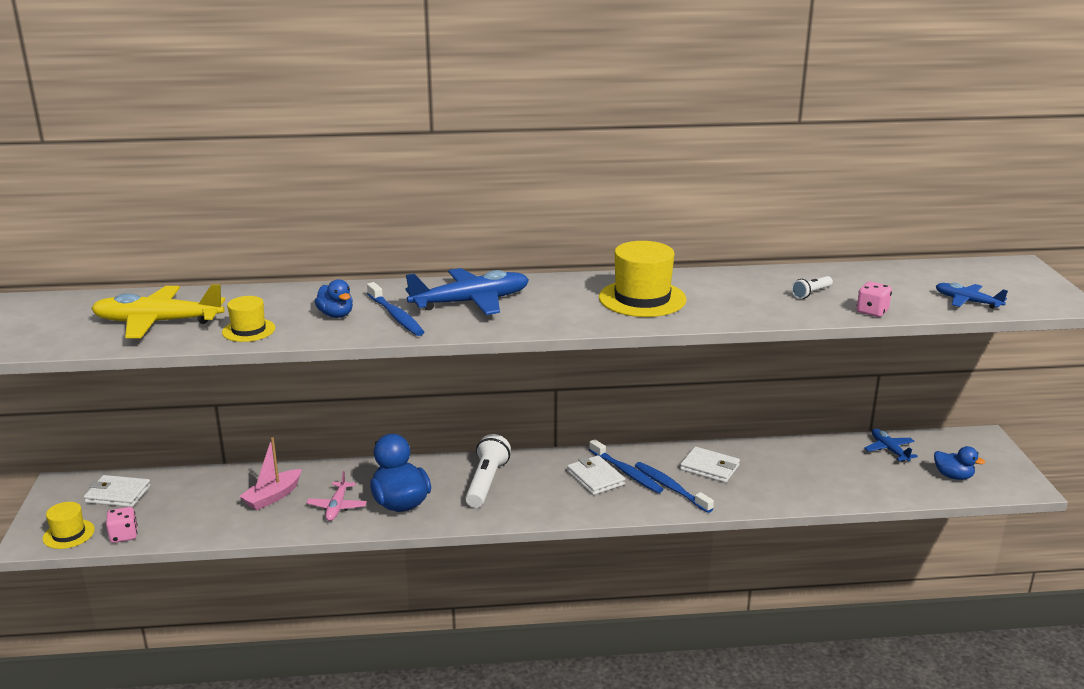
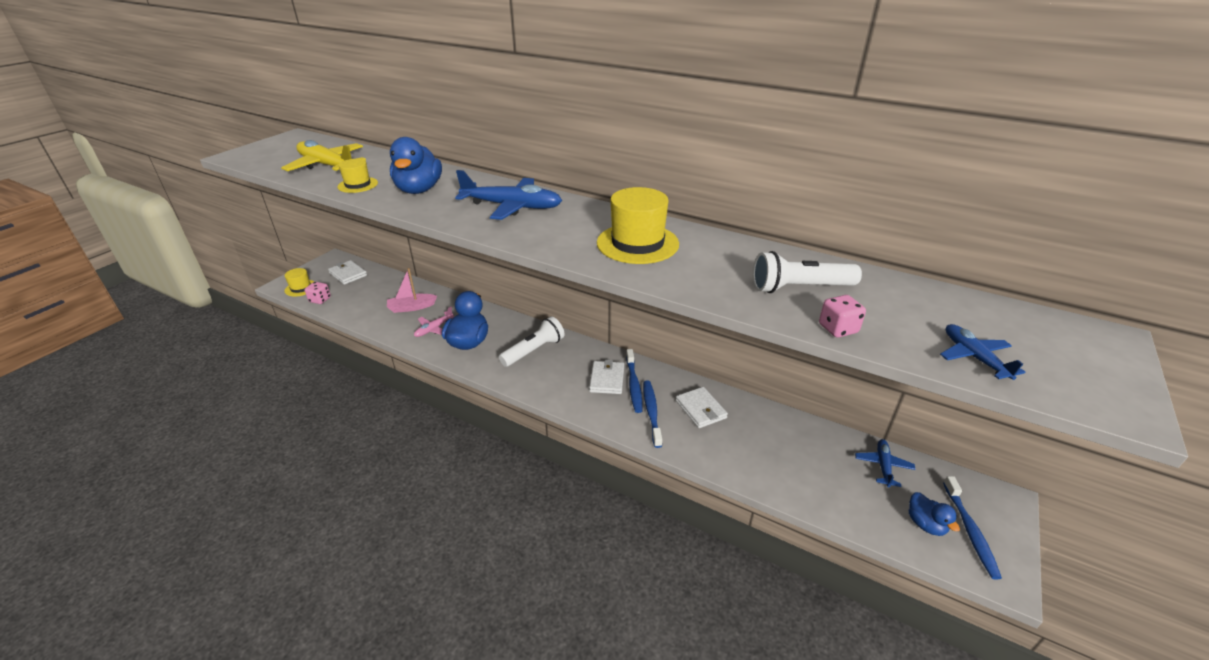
camera: 35 degrees right, 10 degrees up
(336, 315) = (419, 190): blue duck -> blue duck, size x1.78
(396, 316) = (450, 202): blue toothbrush -> blue toothbrush (970, 531)
(811, 293) = (799, 288): white flashlight -> white flashlight, size x1.90

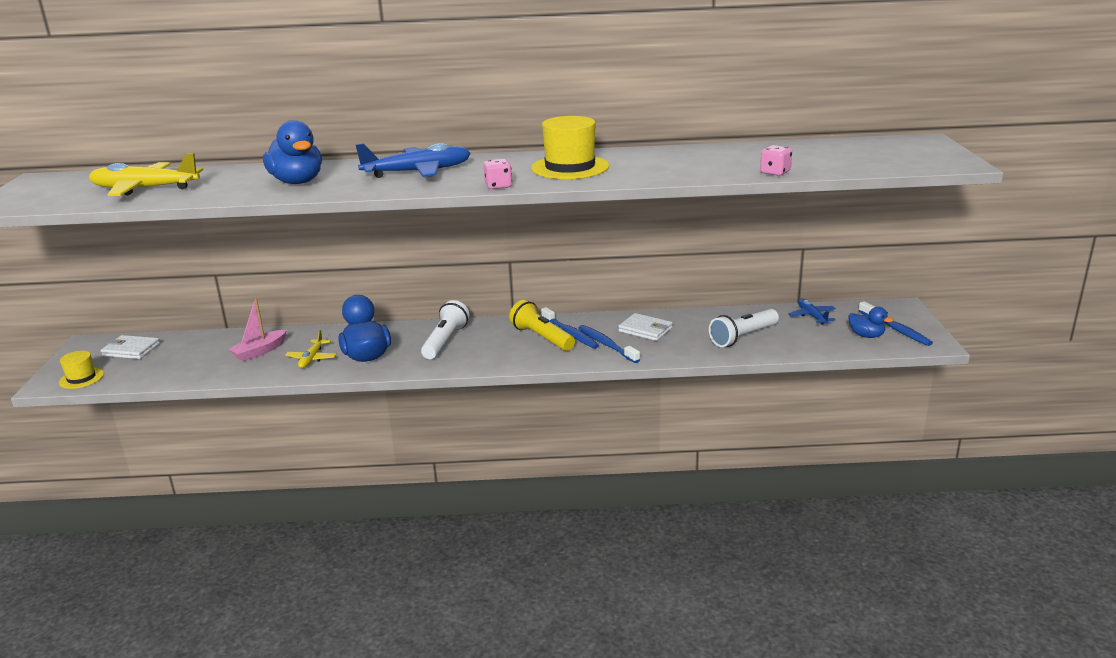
camera: 30 degrees left, 10 degrees down
(320, 300) = (126, 379): pink dice -> pink dice (498, 186)
(358, 185) = (218, 193): yellow hat -> none
(434, 329) = (312, 358): pink plane -> yellow plane
(607, 379) = (541, 338): white wallet -> yellow flashlight
(799, 288) = (724, 161): white flashlight -> white flashlight (743, 337)
(974, 357) = (867, 164): blue plane -> none

